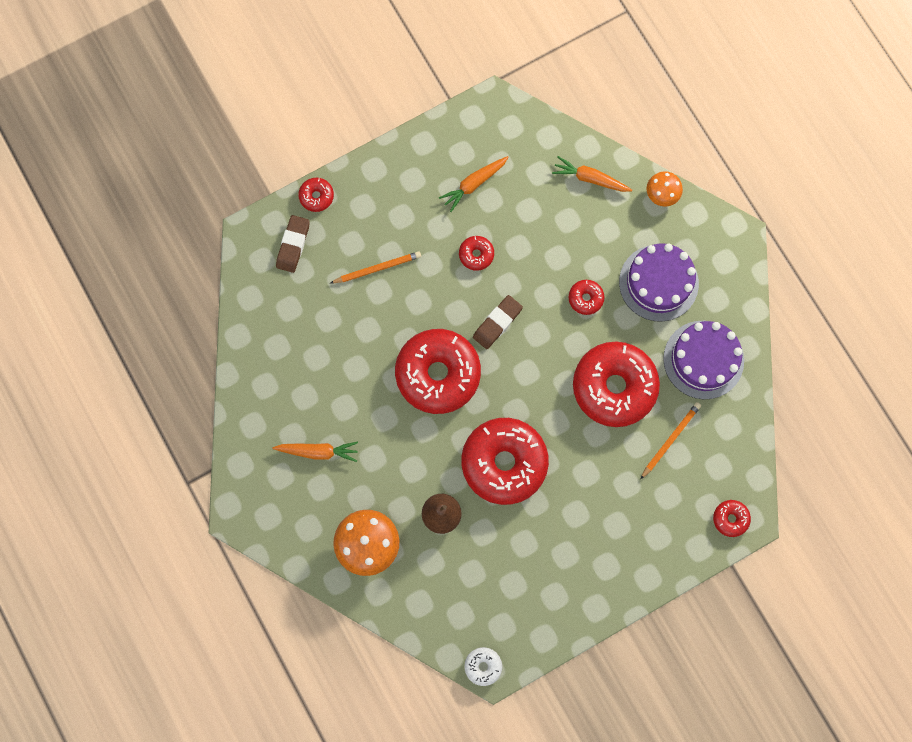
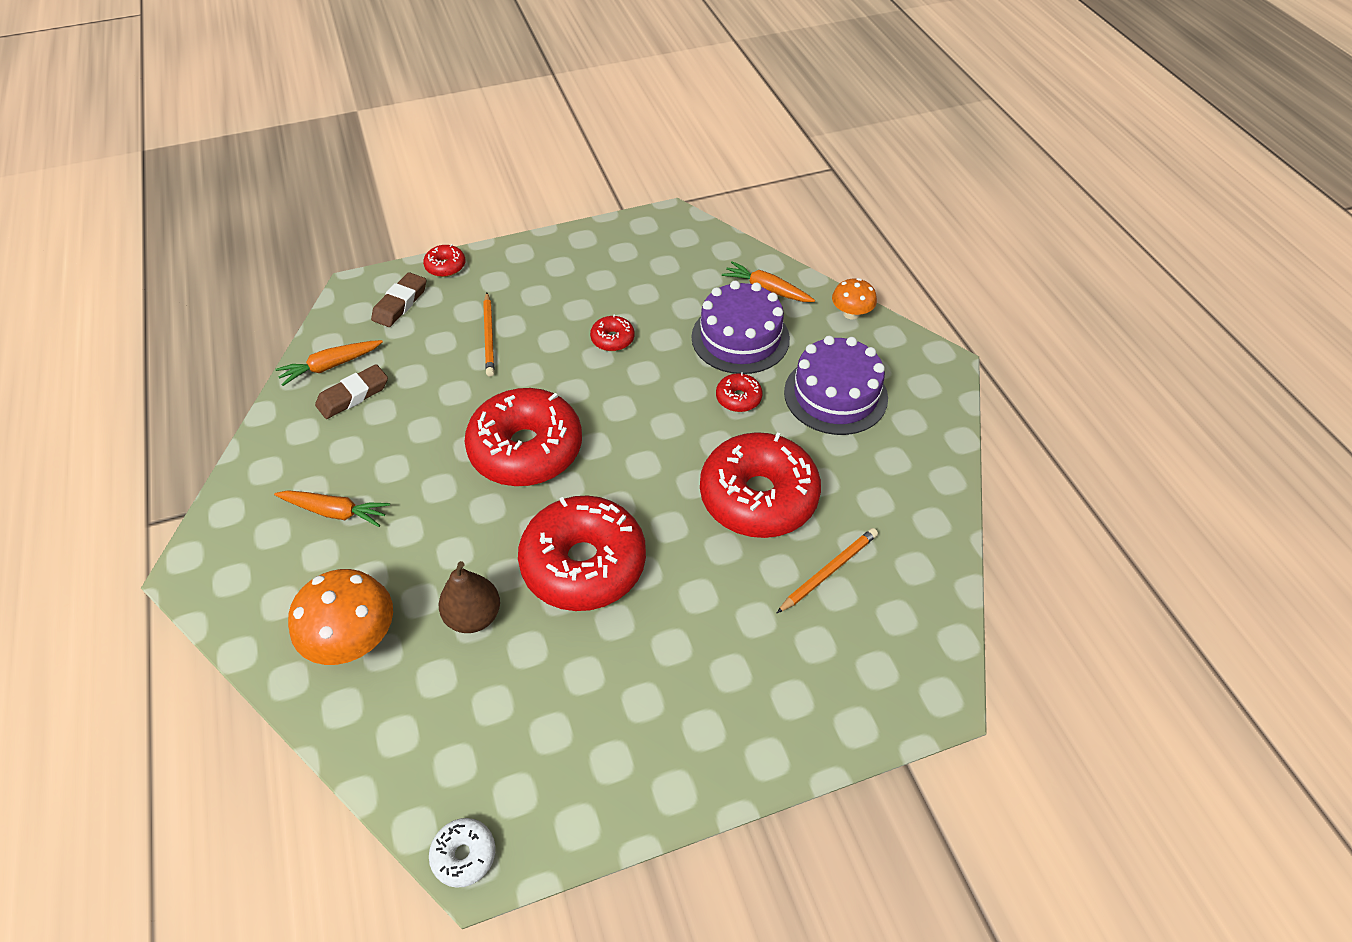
camera: 10 degrees right, 25 degrees down
(377, 268) = (489, 336): orange pencil -> orange pencil turned 90 degrees clockwise
(474, 184) = (629, 278): orange carrot -> orange carrot (331, 366)
(497, 323) = (619, 407): brown eraser -> brown eraser (353, 395)
(703, 360) = (886, 483): purple cake -> purple cake (740, 338)
(730, 519) = (909, 692): red donut -> none

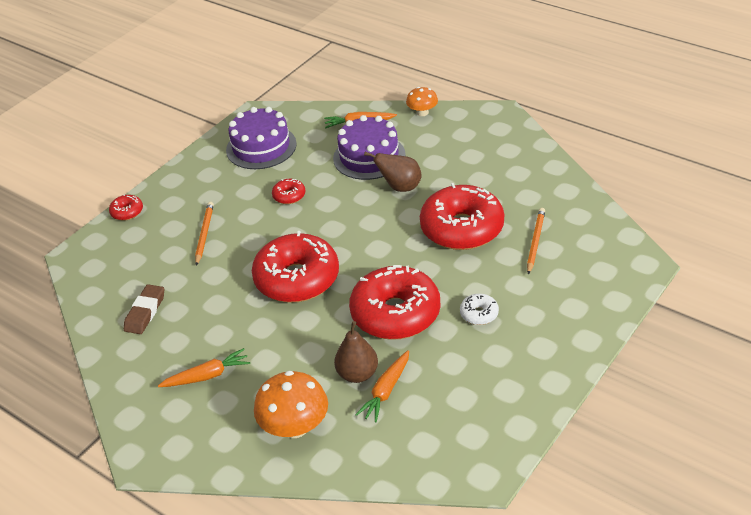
camera: 30 degrees left, 10 degrees down
(331, 366) = (109, 305): orange carrot -> orange carrot (386, 391)
(400, 303) = (118, 247): brown eraser -> none
(464, 855) = (473, 477): white donut -> white donut (479, 314)
(489, 336) = (204, 234): orange pencil -> orange pencil turned 135 degrees counterclockwise
(738, 398) = (400, 187): red donut -> brown pear
(835, 395) = (455, 157): purple cake -> purple cake (261, 147)

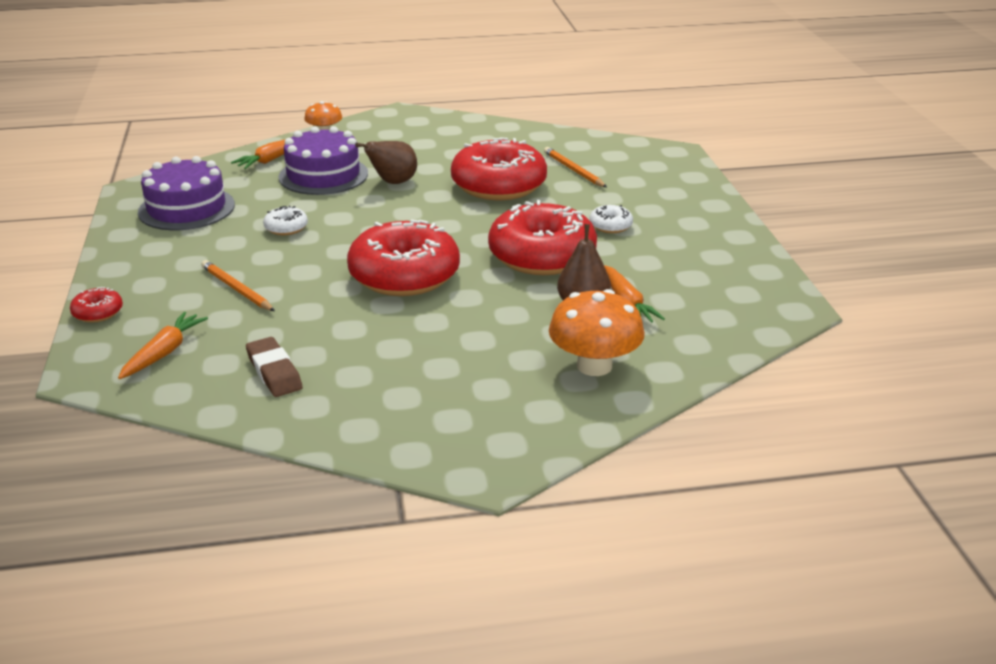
camera: 50 degrees left, 10 degrees down
(207, 376) = (439, 379): orange carrot -> orange carrot (164, 353)
(289, 196) = (286, 228): red donut -> white donut

